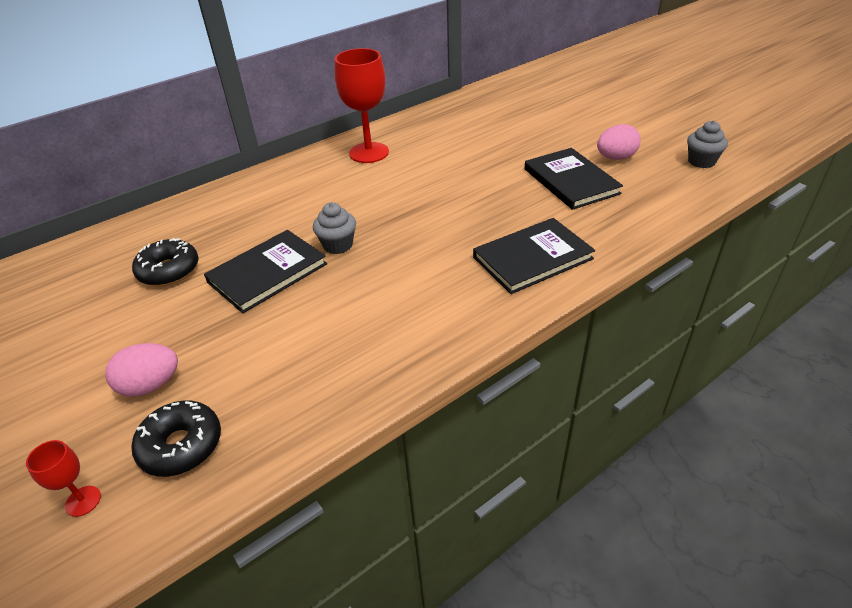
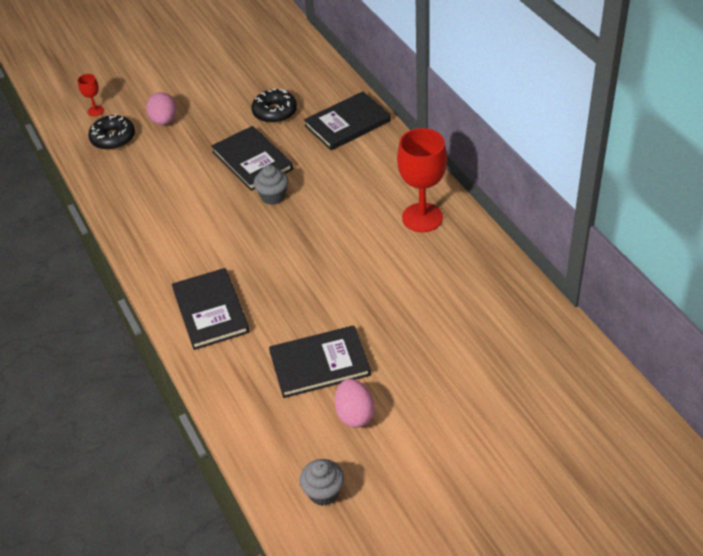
camera: 100 degrees right, 5 degrees up
(210, 211) = (347, 123): none -> black book

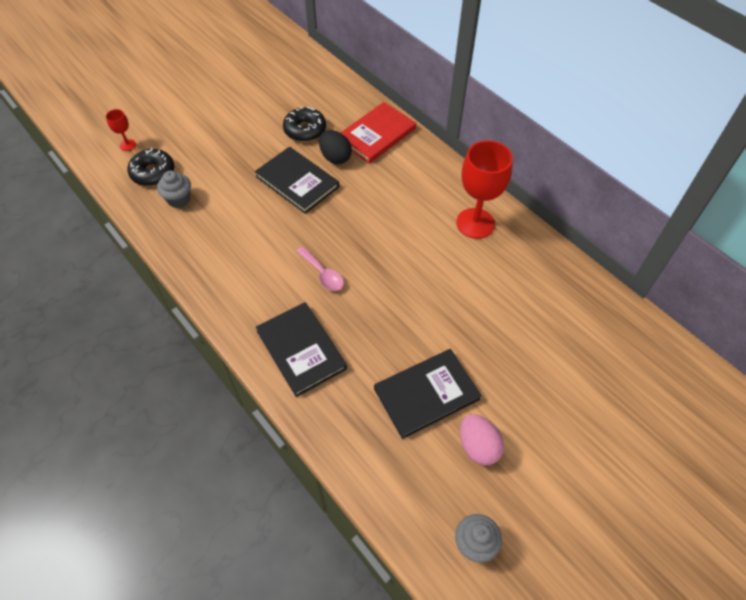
camera: 15 degrees left, 10 degrees up
(164, 121) = (199, 149): pink egg -> none
(252, 247) = (323, 274): none -> pink spoon
(273, 196) = (328, 217): grey cupcake -> grey cupcake (179, 199)
(298, 141) = (335, 157): none -> black egg
(347, 123) = (376, 135): black book -> red book

